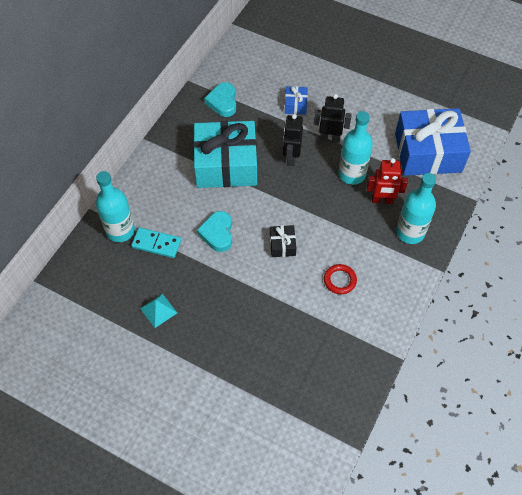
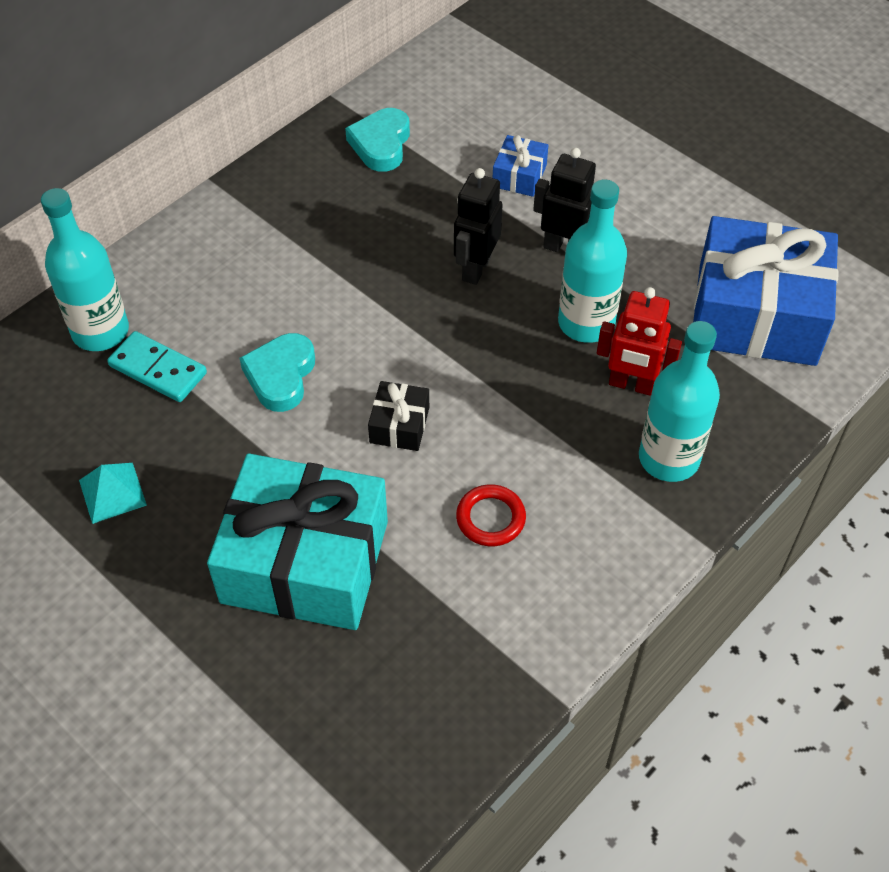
camera: 15 degrees right, 5 degrees down
(226, 164) = (345, 255): turquoise gift -> turquoise gift (305, 561)

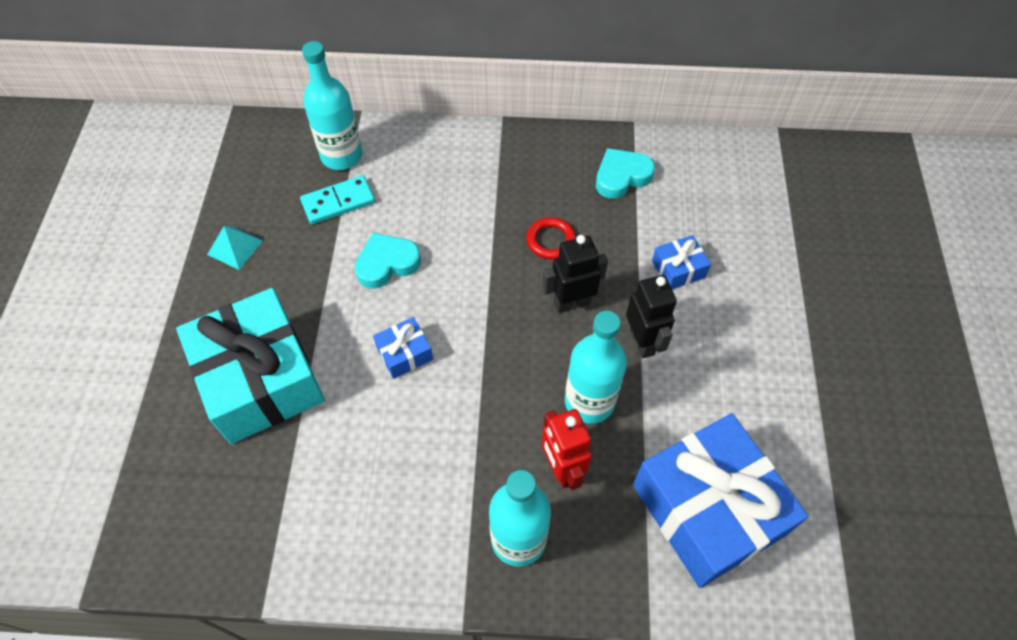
camera: 50 degrees right, 5 degrees up
(158, 370) = (338, 202): turquoise domino -> turquoise domino turned 75 degrees clockwise
(399, 425) = (404, 353): black gift -> blue gift
(490, 518) = (374, 460): red ring -> red ring (551, 240)

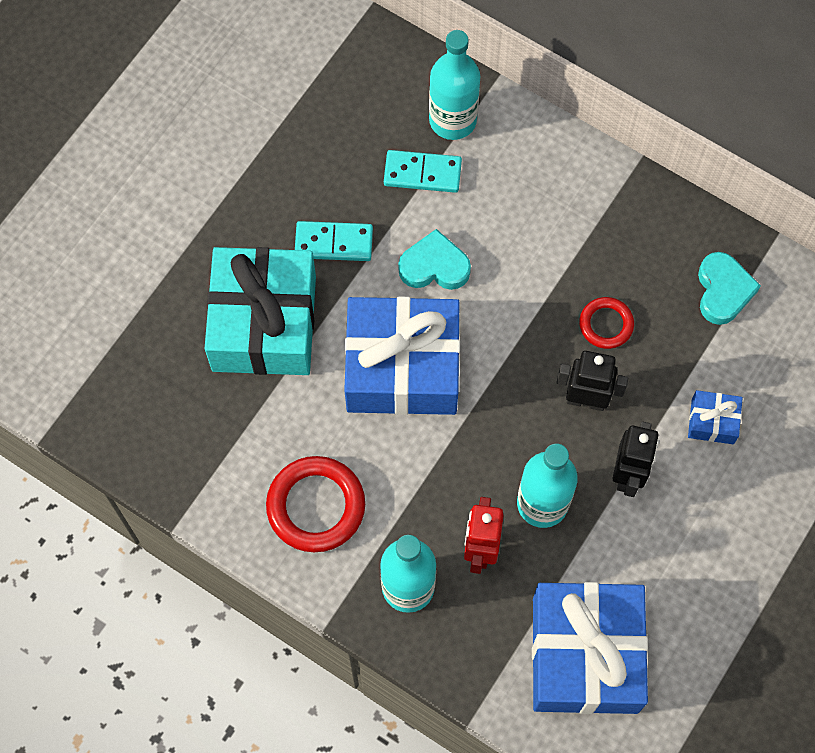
camera: 30 degrees right, 10 degrees up
(235, 247) = (302, 174): turquoise pyramid -> none
(290, 286) = (334, 243): none -> turquoise domino
(392, 512) = (316, 506): none -> red ring
(404, 353) = (402, 367): blue gift -> blue gift, size x2.38
(621, 176) = (723, 291): turquoise heart -> turquoise heart turned 90 degrees clockwise

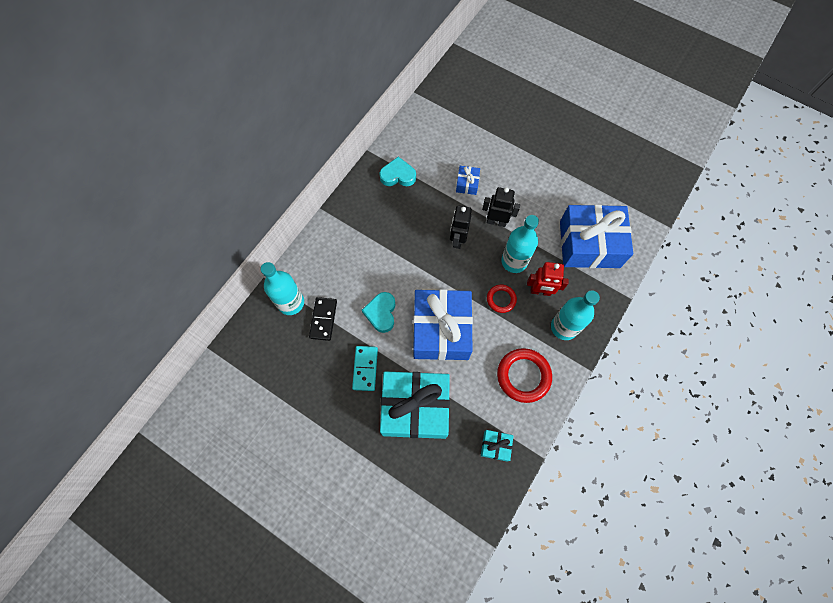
camera: 90 degrees left, 0 degrees up
(195, 452) = (495, 446): none -> turquoise gift
(422, 173) = (323, 319): turquoise domino -> black domino
(606, 324) = (416, 229): red ring -> red ring (501, 299)

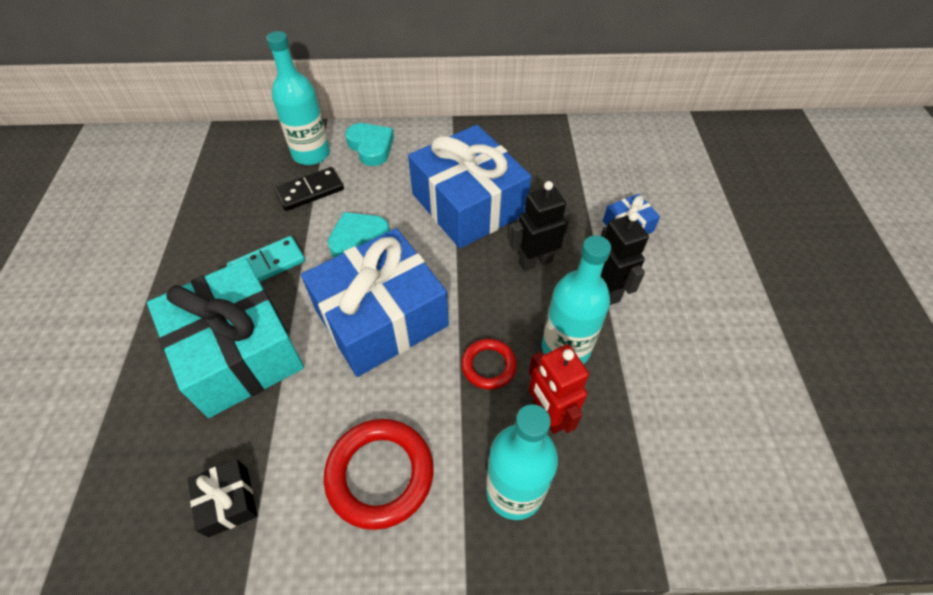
camera: 55 degrees right, 15 degrees down
(398, 175) = (563, 155): turquoise heart -> turquoise heart (371, 147)
(495, 446) = (228, 501): turquoise gift -> black gift
(589, 244) = (701, 443): blue gift -> blue gift (468, 204)

